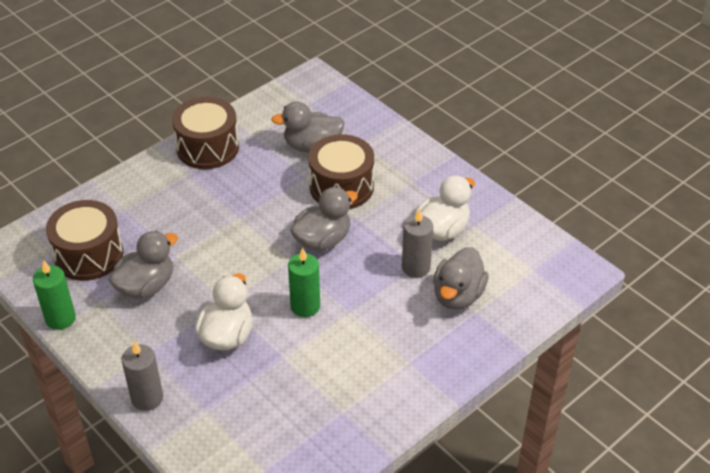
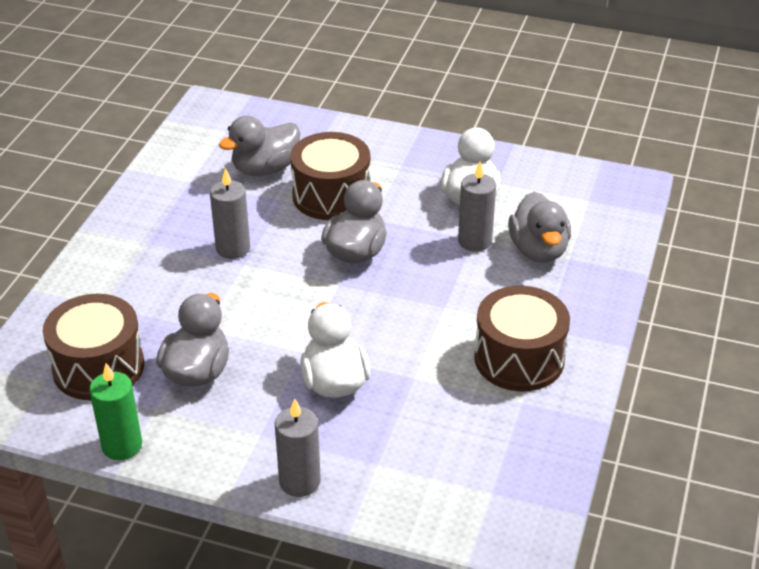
camera: 30 degrees left, 5 degrees down
(207, 147) = (147, 210): brown drum -> brown drum (519, 358)
(241, 201) = (233, 248): none -> grey candle
(305, 306) = (394, 320): green candle -> none

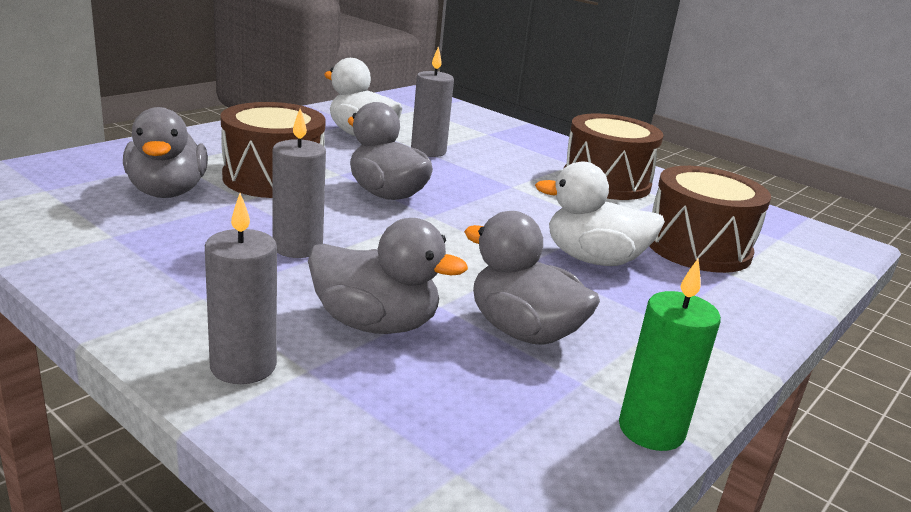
camera: 70 degrees left, 15 degrees down
(98, 367) = (458, 408): brown drum -> brown drum (698, 247)
(299, 481) = (751, 319): grey candle -> grey candle (243, 366)
(538, 250) = (466, 138): grey duck -> grey duck (375, 324)

